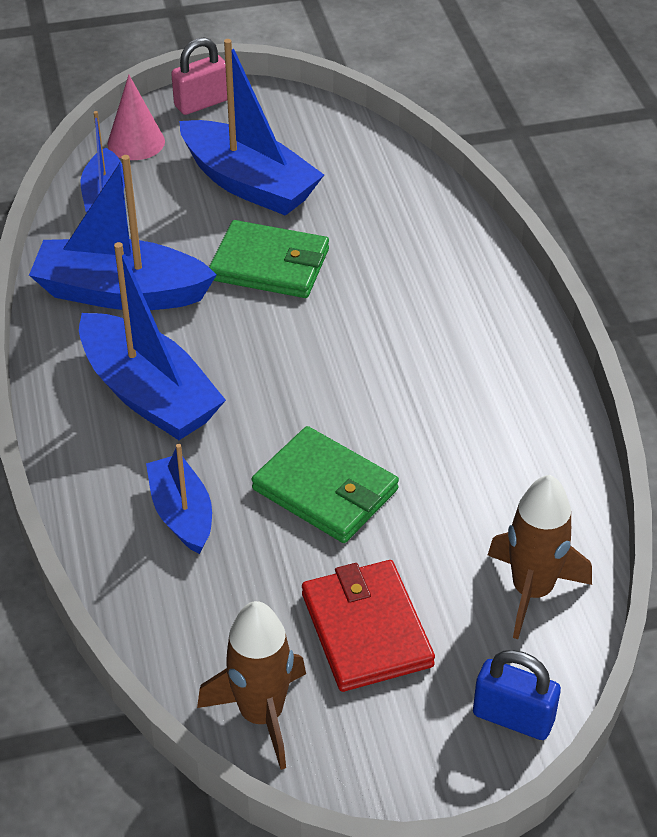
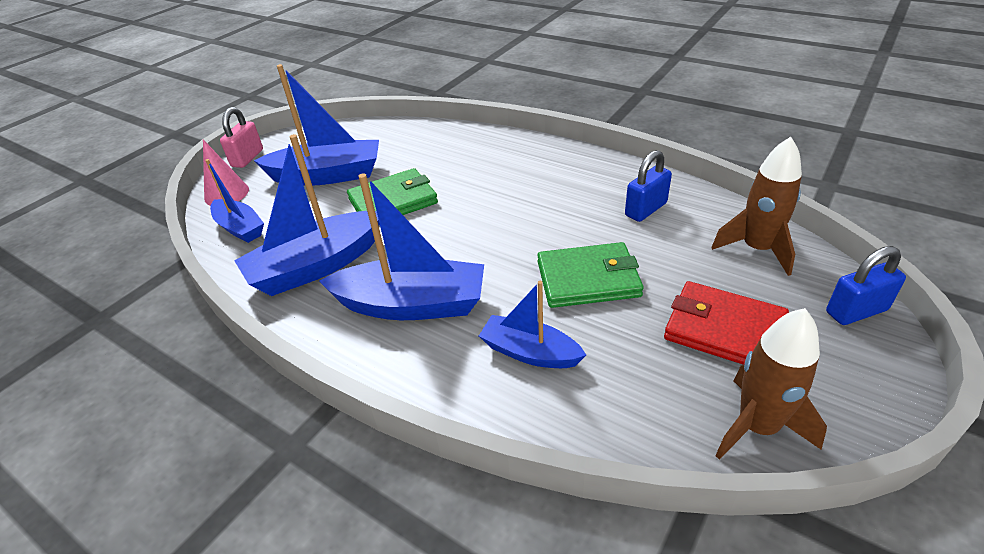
camera: 40 degrees left, 5 degrees down
(496, 463) = (645, 209): none -> blue padlock

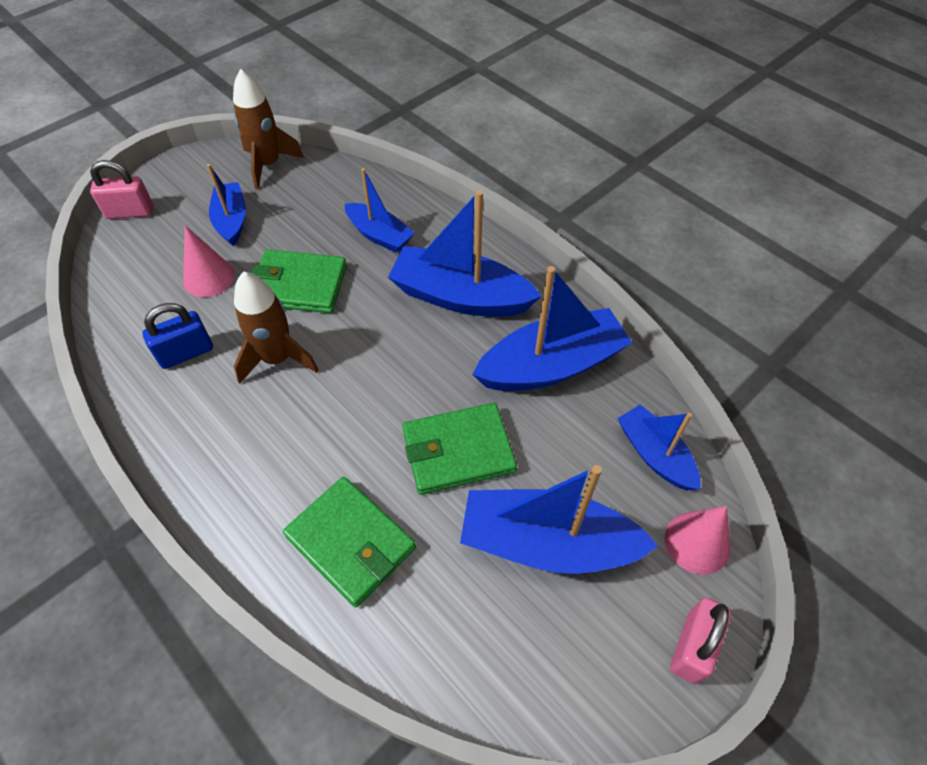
camera: 170 degrees left, 15 degrees up
(453, 153) = (351, 542): none -> green wallet
(686, 266) = (209, 277): none -> pink cone
(724, 329) = (232, 220): red wallet -> blue boat
(757, 249) = (136, 279): brown rocket -> brown rocket (277, 359)
(856, 311) = (130, 212): blue padlock -> pink padlock

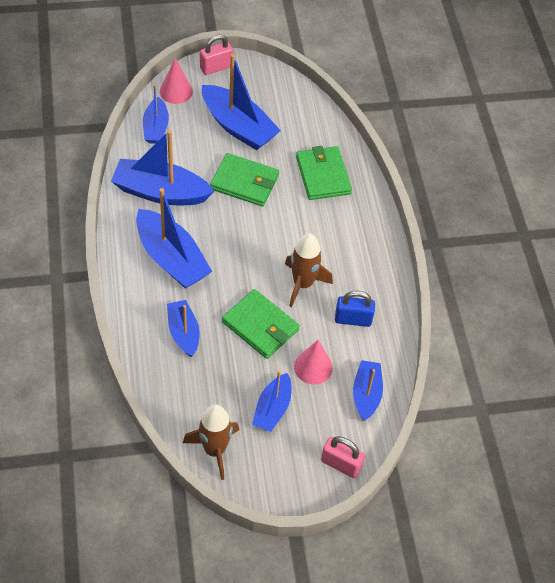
camera: 150 degrees left, 0 degrees up
(129, 283) = (366, 394): none -> blue boat

